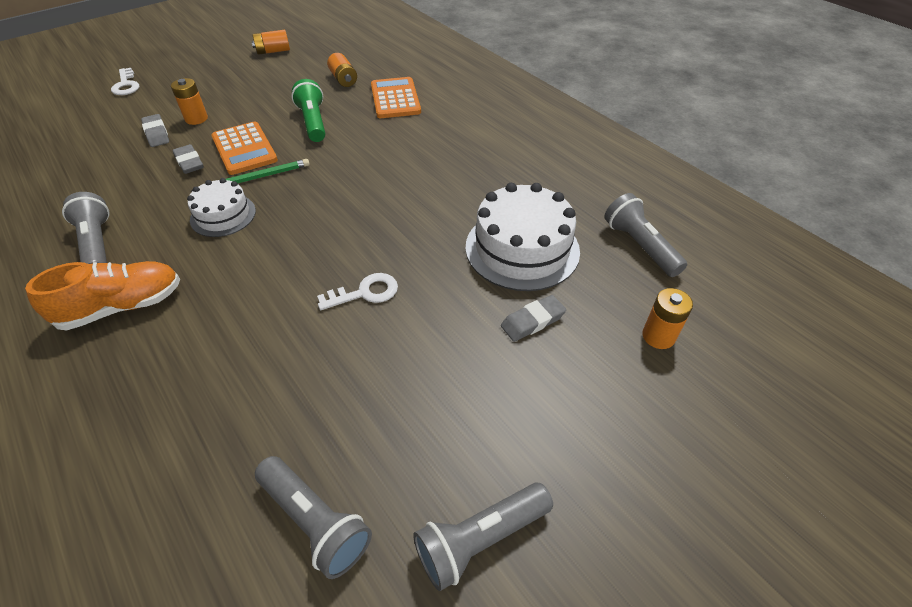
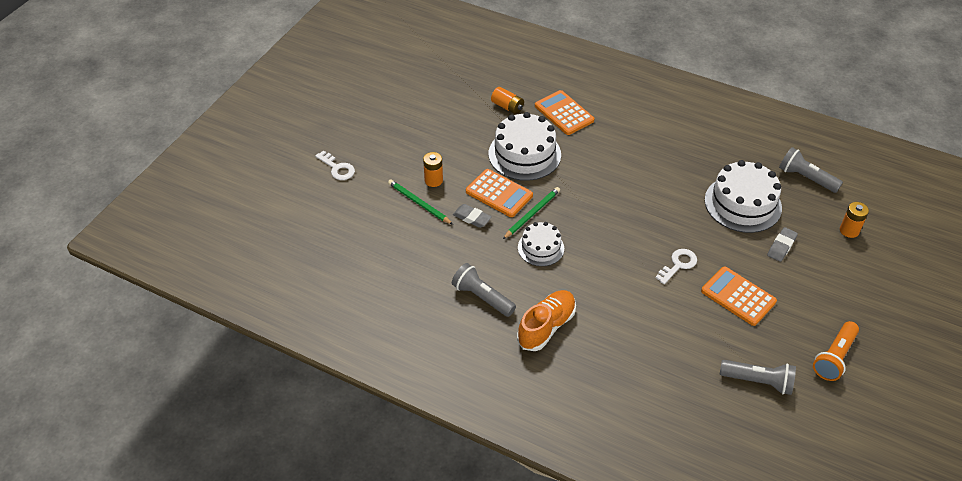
camera: 25 degrees left, 0 degrees up
(157, 134) = (419, 203): grey eraser -> green pencil
(273, 51) = (421, 95): orange battery -> none
(313, 122) = (524, 154): green flashlight -> white cake
(407, 367) = (738, 296): none -> orange calculator
(480, 539) = (834, 358): grey flashlight -> orange flashlight

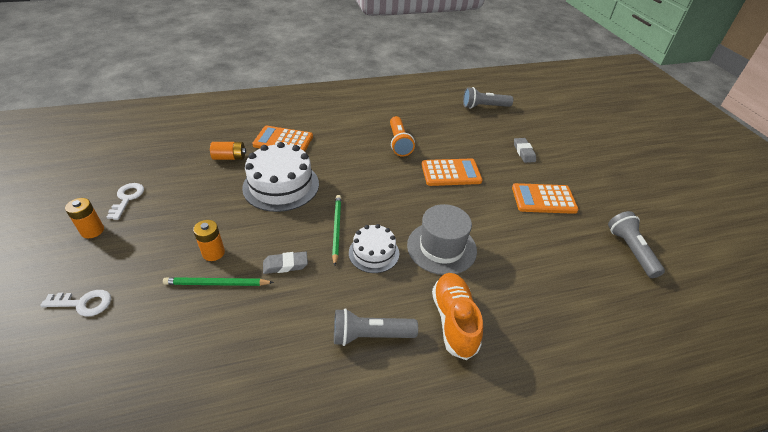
camera: 45 degrees left, 5 degrees down
(499, 193) = (290, 229): orange calculator -> orange calculator (451, 173)
(596, 276) = (441, 247): none -> grey hat
(678, 265) = (484, 201): white key -> white key (127, 198)
(743, 204) = (471, 139): white cake -> none
(758, 381) = (630, 250): grey flashlight -> grey flashlight turned 75 degrees counterclockwise
(834, 358) = (639, 202): orange flashlight -> orange flashlight (399, 143)
(849, 230) = (542, 123): orange battery -> orange battery (92, 231)

